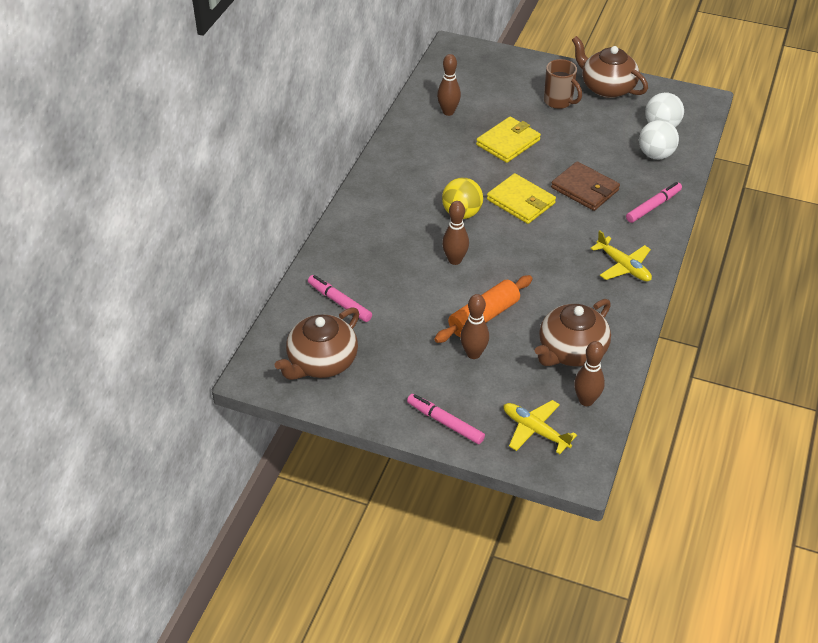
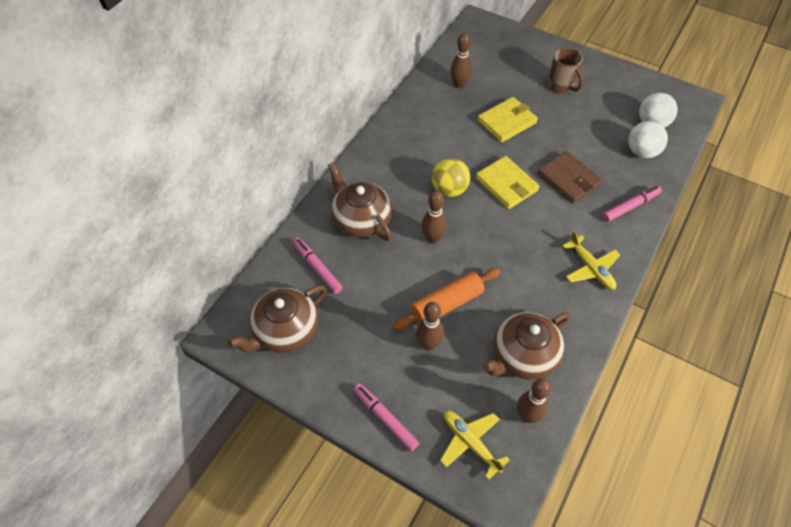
camera: 10 degrees right, 10 degrees up
(607, 87) = (607, 77): brown teapot -> brown teapot (361, 219)

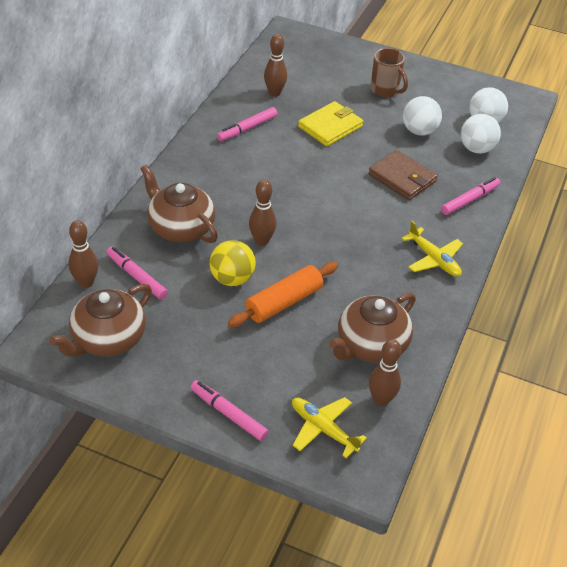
camera: 10 degrees left, 10 degrees down
(429, 344) = (268, 341): brown bowling pin -> brown bowling pin (86, 282)
(431, 120) = (247, 128): none -> pink marker
(449, 189) = (275, 194): yellow ball -> yellow ball (232, 278)
(506, 184) = (336, 186): yellow wallet -> none
(589, 130) = (419, 131): none -> white ball

